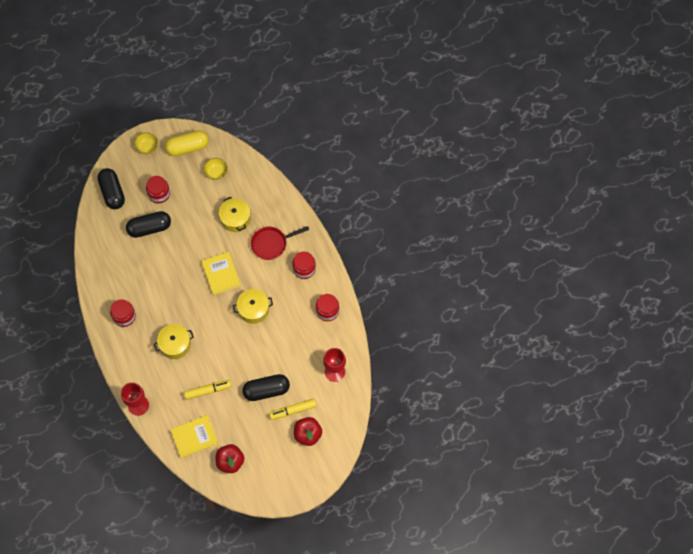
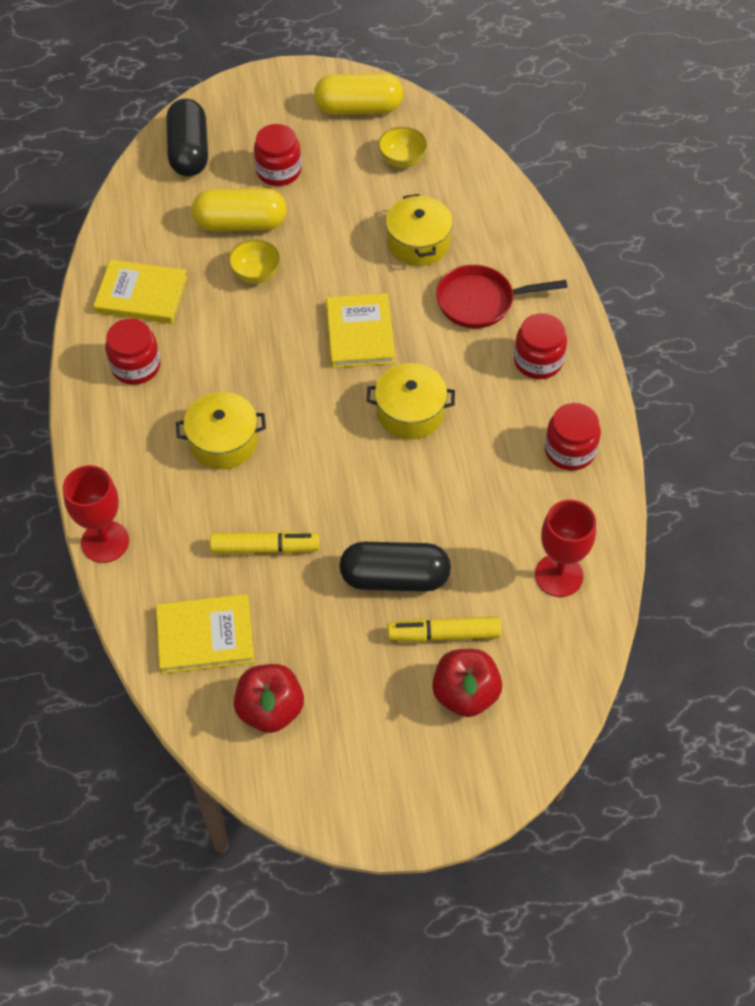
camera: 15 degrees right, 10 degrees down
(115, 278) = (141, 295): none -> yellow book
(147, 147) = (281, 94): yellow bowl -> yellow bowl (256, 274)
(149, 228) = (241, 224): black capsule -> yellow capsule

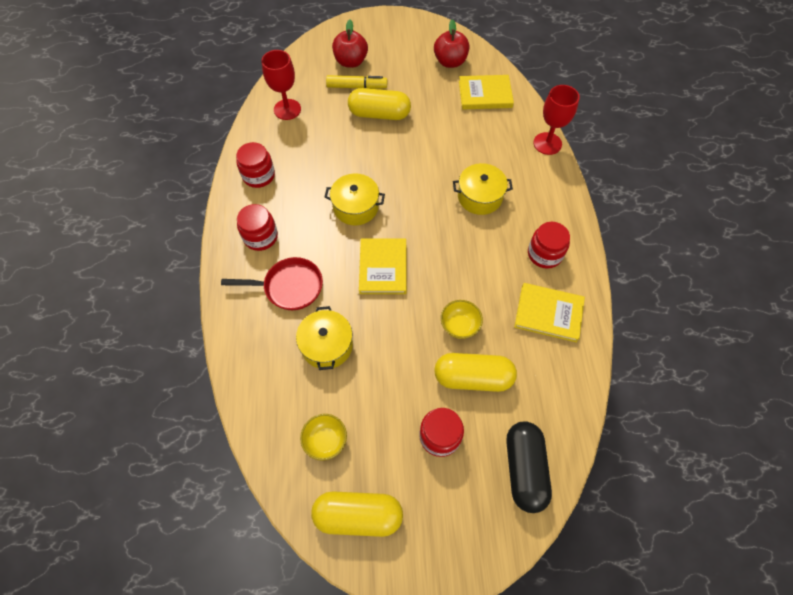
camera: 175 degrees left, 5 degrees up
(265, 548) = (452, 134): yellow marker -> none
(394, 578) = (379, 114): black capsule -> yellow capsule

